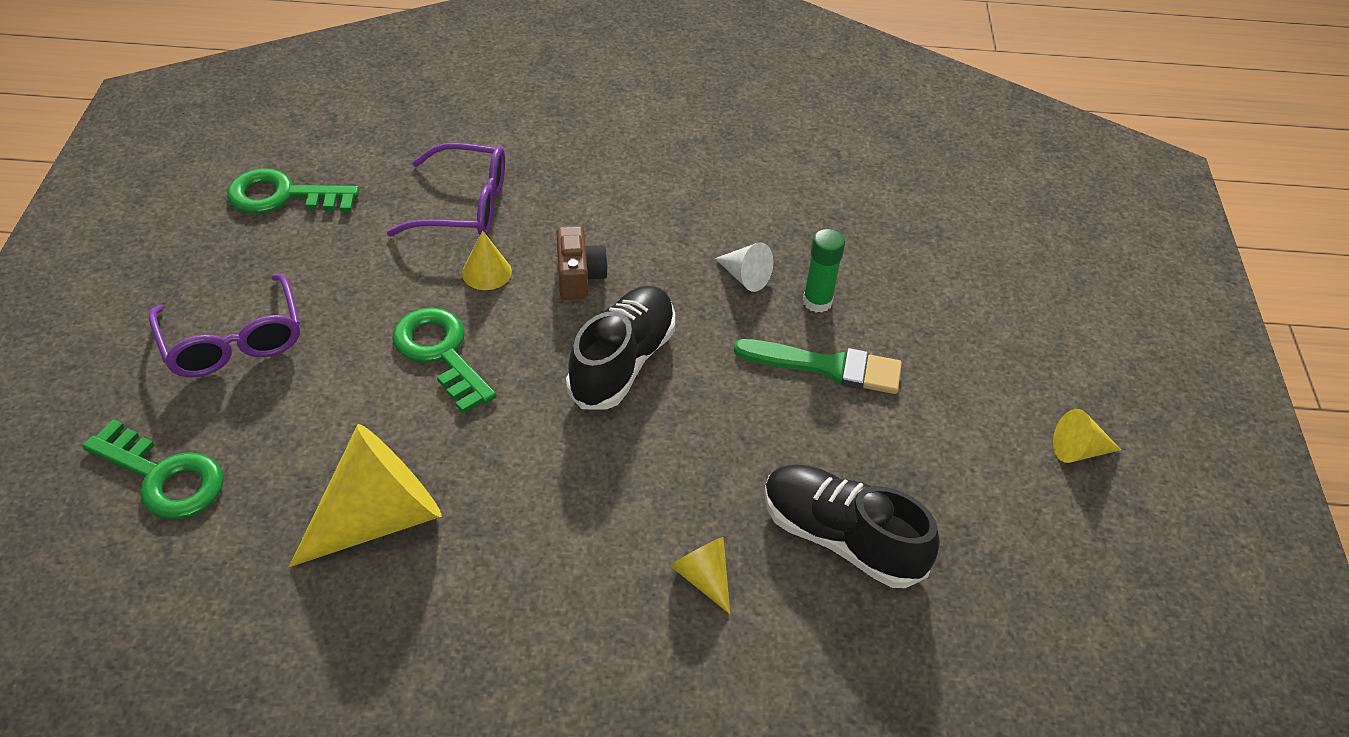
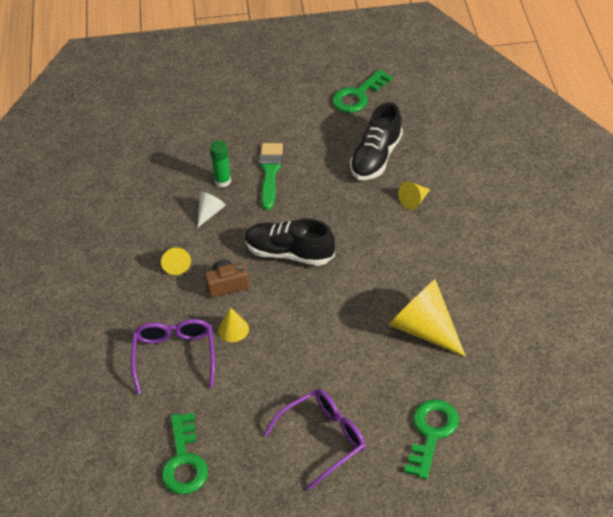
camera: 95 degrees left, 0 degrees up
(440, 353) = (304, 334): green key -> green key (358, 95)
(1078, 450) = (299, 84): yellow cone -> yellow cone (176, 264)

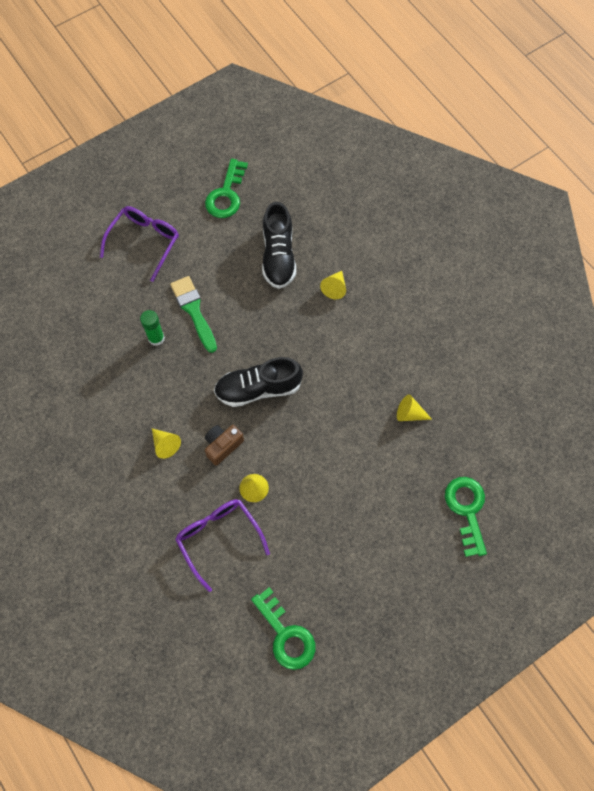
camera: 30 degrees left, 20 degrees up
(210, 212) = (164, 377): white cone -> none
(323, 439) = (386, 557): purple glasses -> purple glasses (144, 242)
(423, 329) = (409, 414): yellow cone -> yellow cone, size x0.49

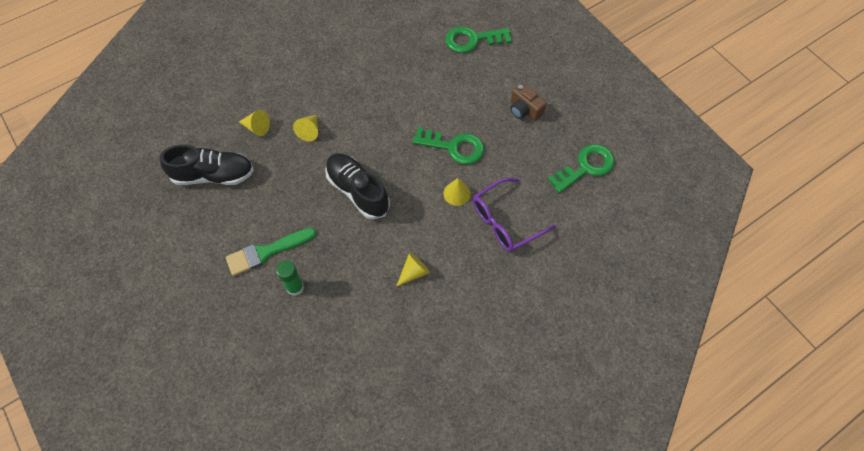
camera: 90 degrees left, 5 degrees down
(144, 242) = (174, 306): purple glasses -> none
(222, 446) = (415, 220): brown camera -> brown camera (524, 110)
(226, 194) = (129, 225): green key -> green key (454, 147)
(258, 388) = (358, 191): black shoe -> black shoe turned 150 degrees clockwise
(409, 414) = (388, 74): yellow cone -> yellow cone (309, 131)

